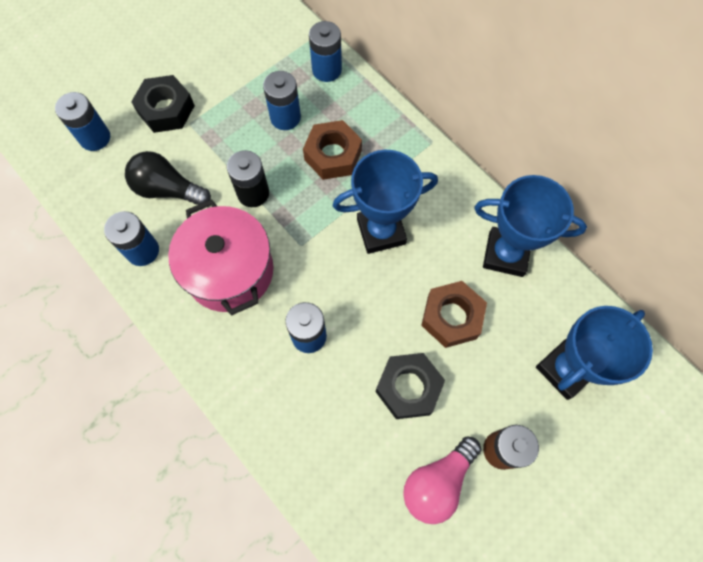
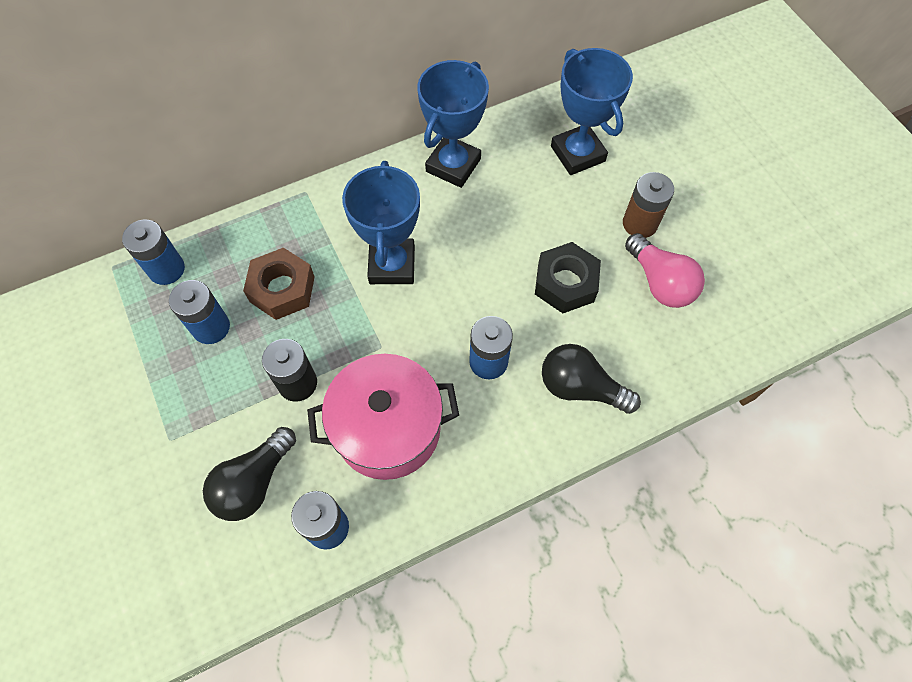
camera: 75 degrees left, 5 degrees down
(95, 138) = (136, 568): blue battery -> none
(166, 109) = (135, 465): black nut -> none
(303, 423) = (580, 387): none -> black light bulb
(452, 317) = (504, 227): brown nut -> none

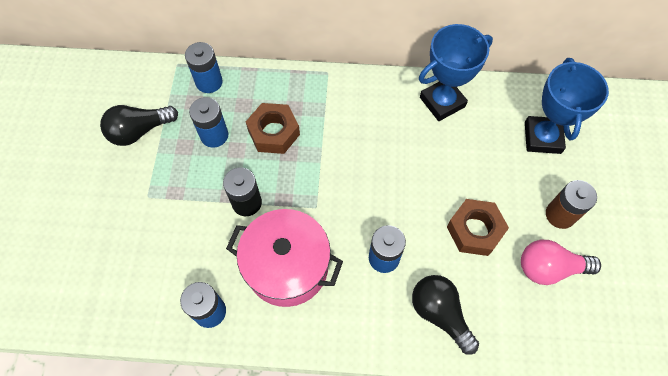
camera: 30 degrees right, 0 degrees up
(254, 482) = (181, 254): black light bulb -> black light bulb (139, 131)
(392, 265) = (356, 153): blue trophy -> none
(565, 283) = (475, 230): black nut -> brown nut
(660, 282) = (549, 268): pink light bulb -> pink light bulb turned 90 degrees clockwise

